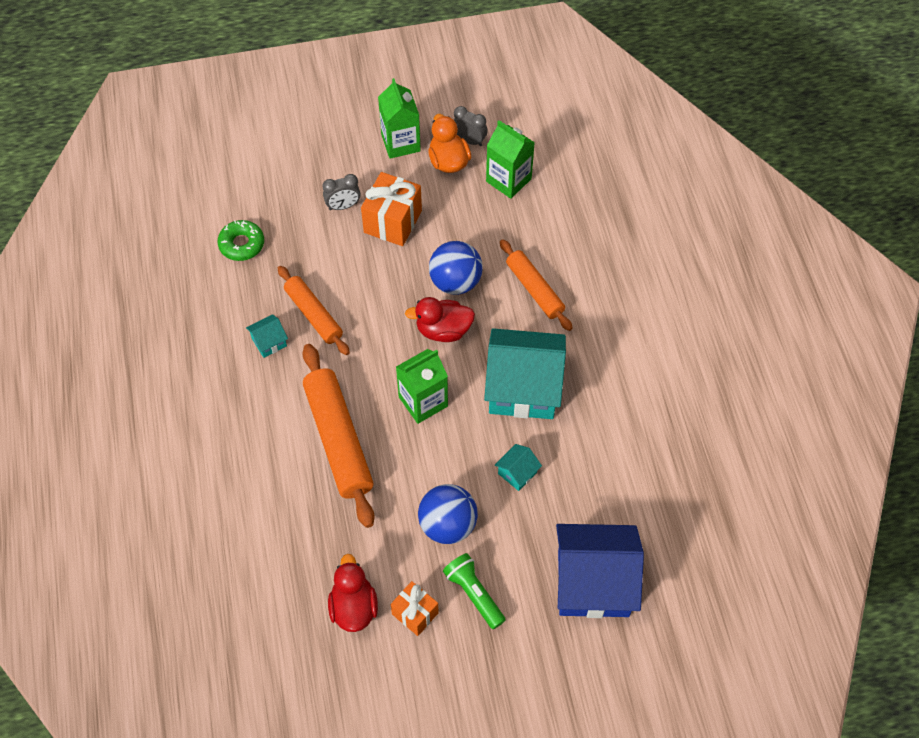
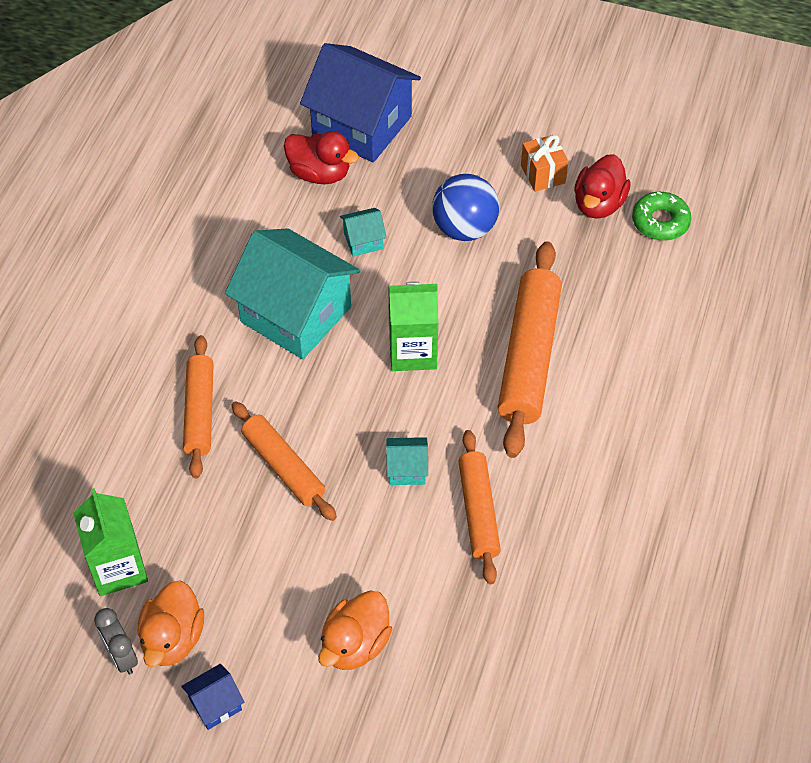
camera: 150 degrees left, 5 degrees down
(242, 244) = (521, 657): green donut -> green donut (660, 222)
(269, 342) = (551, 504): turquoise house -> turquoise house (407, 469)
(343, 206) = (355, 644): grey clock -> orange duck
(393, 221) = (305, 587): orange gift -> none
(400, 143) = (215, 704): green carton -> blue house
(443, 330) = (338, 417): red duck -> red duck (320, 173)
(455, 282) = (283, 467): blue ball -> orange rolling pin
(474, 593) = (477, 165): green flashlight -> none

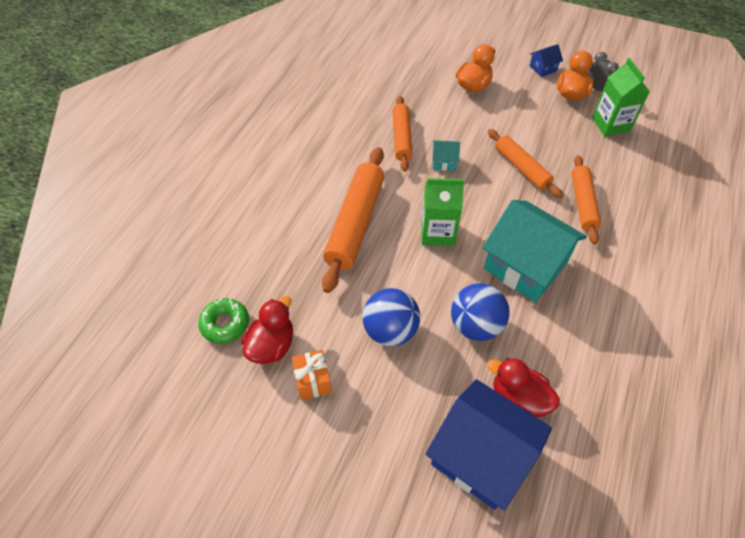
camera: 175 degrees left, 0 degrees up
(363, 240) = (475, 325): turquoise house -> blue ball

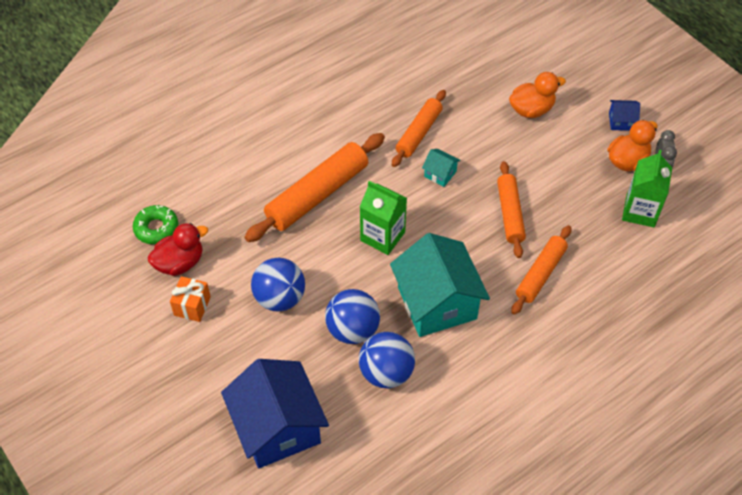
camera: 30 degrees right, 0 degrees up
(518, 399) = (341, 403): red duck -> none
(533, 348) = (386, 372): none -> blue ball

